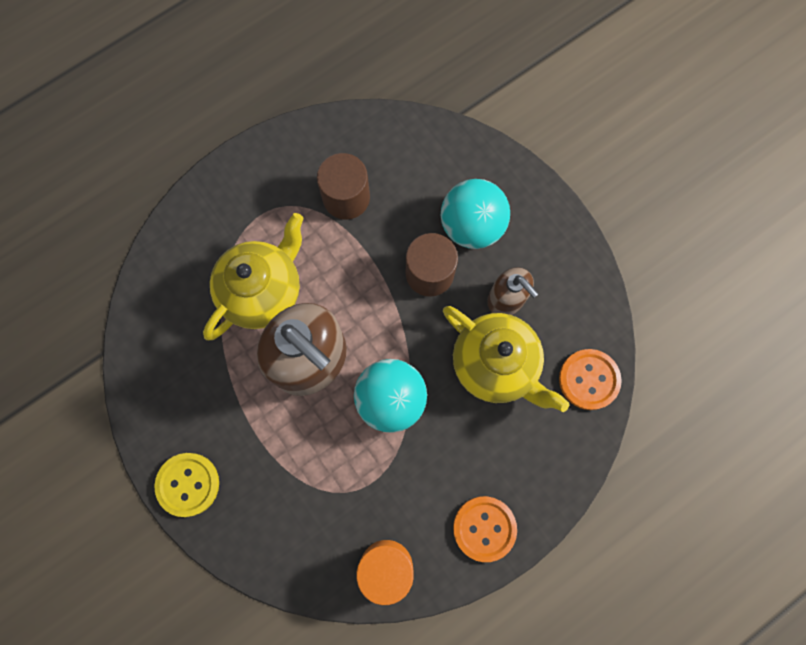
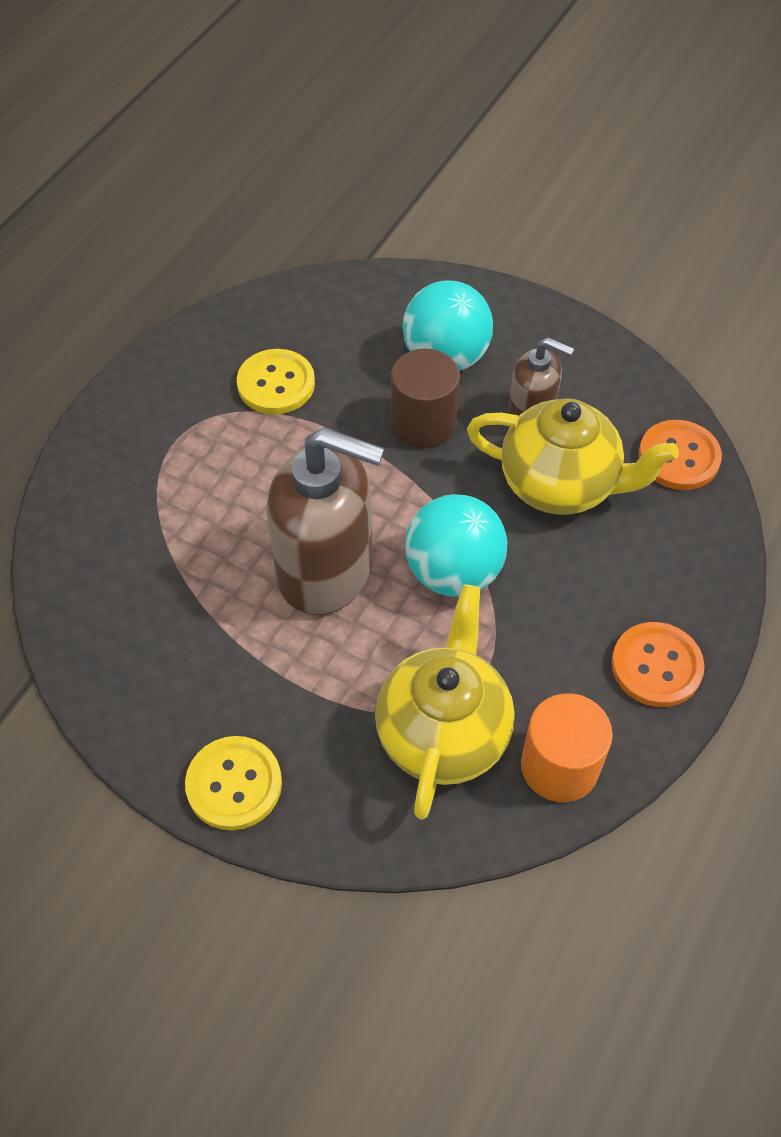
camera: 25 degrees left, 20 degrees down
(263, 291) = (222, 519): yellow teapot -> yellow teapot (443, 733)
(346, 197) = (276, 384): brown cylinder -> yellow button

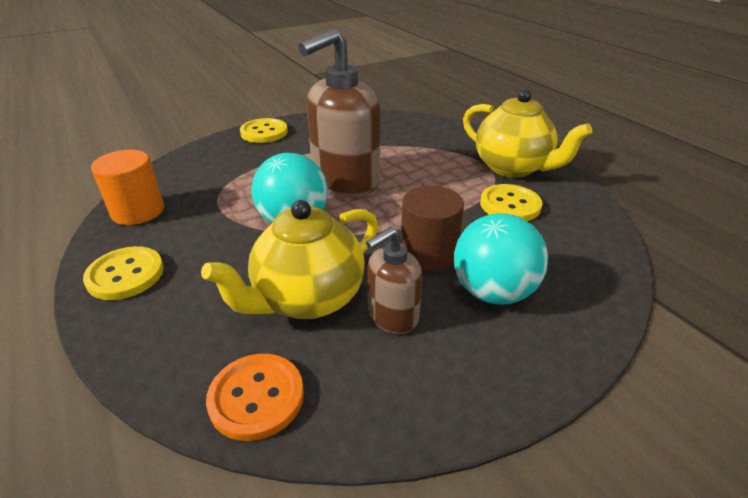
camera: 120 degrees right, 20 degrees down
(443, 733) = (209, 184): yellow teapot -> yellow teapot (512, 168)
(656, 666) = (125, 275): orange button -> yellow button

